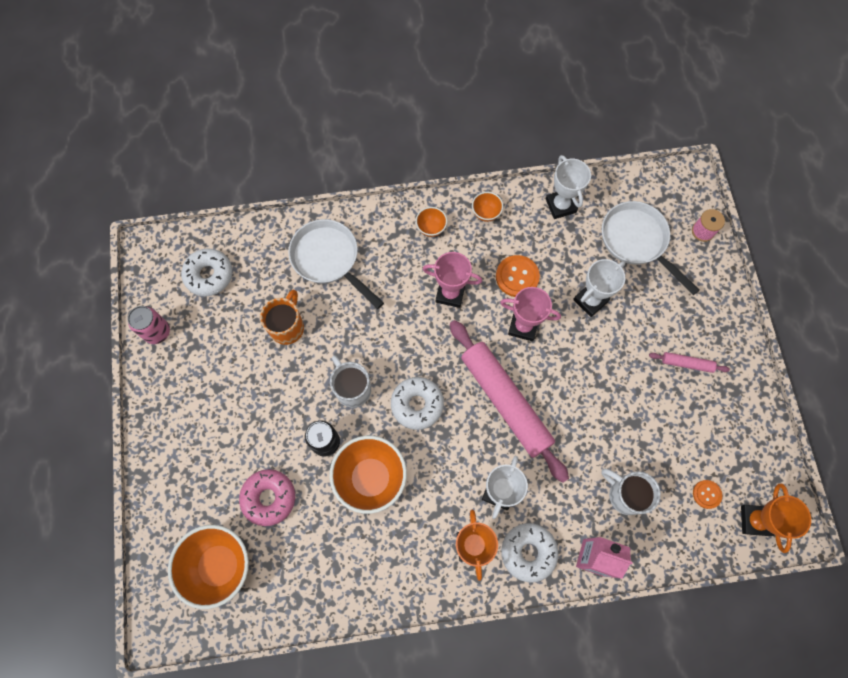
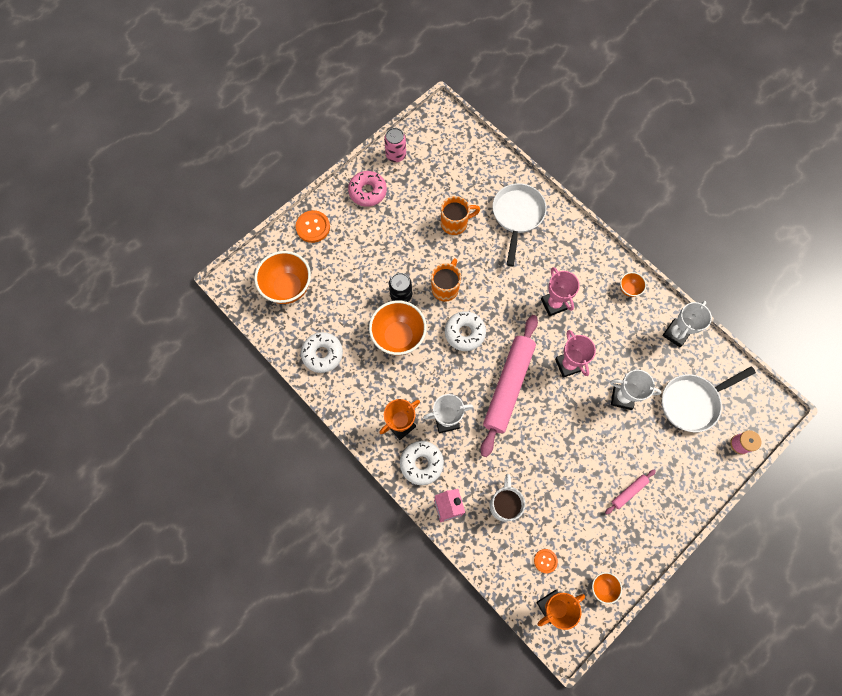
camera: 55 degrees right, 0 degrees up
(209, 275) = (452, 157): white donut -> white donut (322, 354)
(269, 498) = (345, 287): pink donut -> pink donut (367, 192)
(352, 388) = (445, 288): white mug -> orange mug
(431, 228) = (589, 262): orange bowl -> orange bowl (602, 587)
(517, 277) = (600, 338): orange button -> orange button (313, 227)
(637, 241) = (692, 402): white pan -> white pan turned 135 degrees counterclockwise
(687, 363) = (629, 492): pink rolling pin -> pink rolling pin turned 75 degrees clockwise

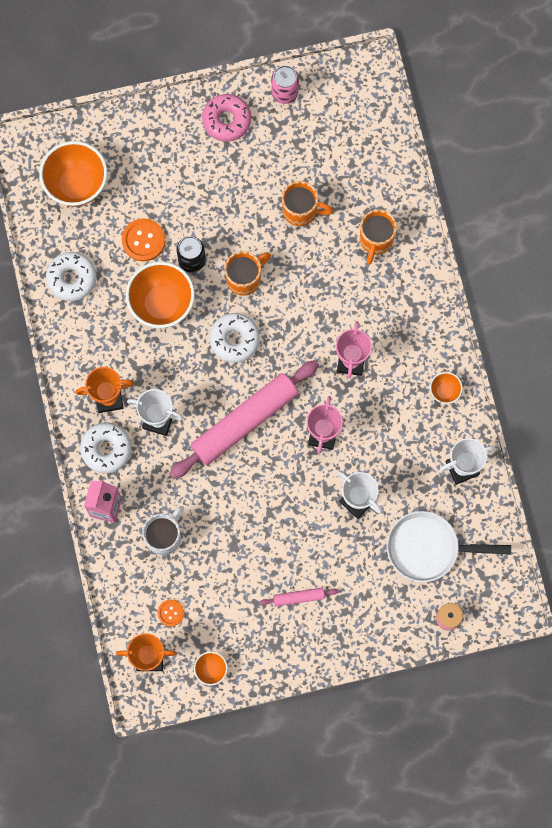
camera: 30 degrees right, 5 degrees up
(313, 227) = (142, 129): orange button -> orange button (143, 240)
(517, 216) = (376, 240): white pan -> orange mug

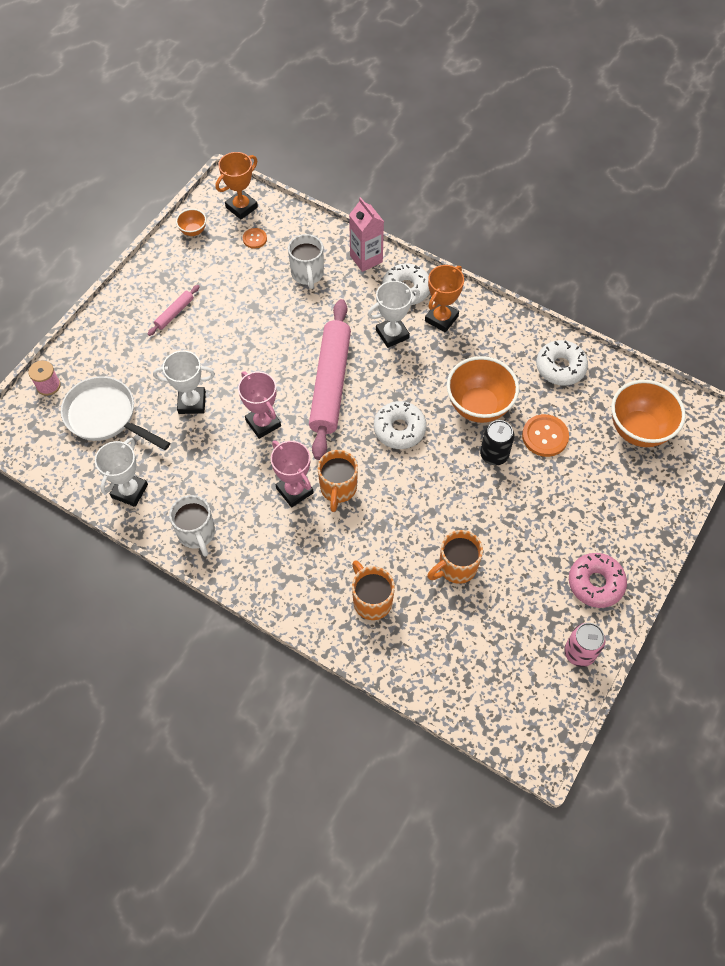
camera: 135 degrees right, 15 degrees down
(245, 278) = (441, 477): orange mug -> orange mug (338, 489)
(428, 548) = (105, 416): white pan -> white pan turned 105 degrees counterclockwise
(444, 391) = (197, 534): orange bowl -> white mug

